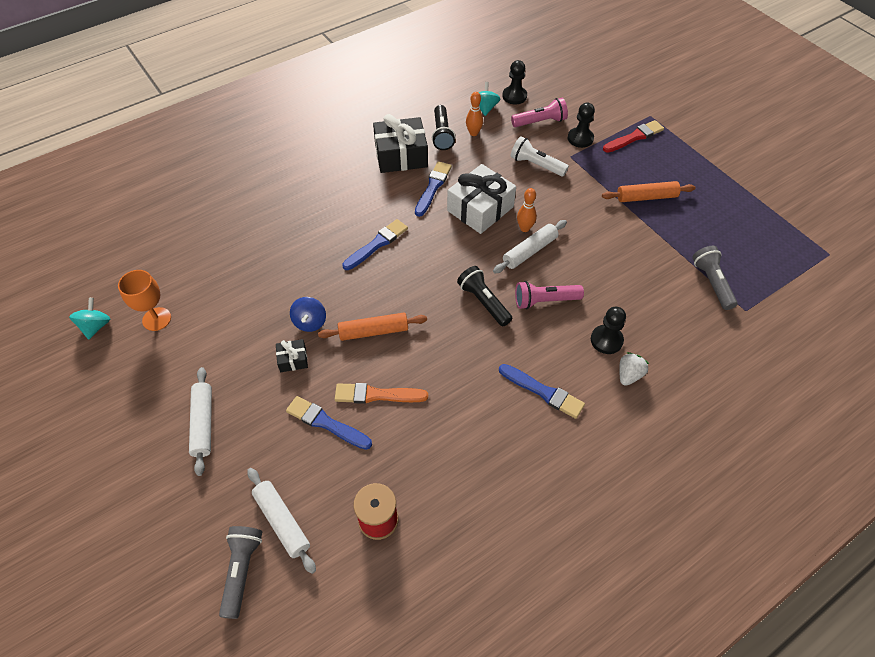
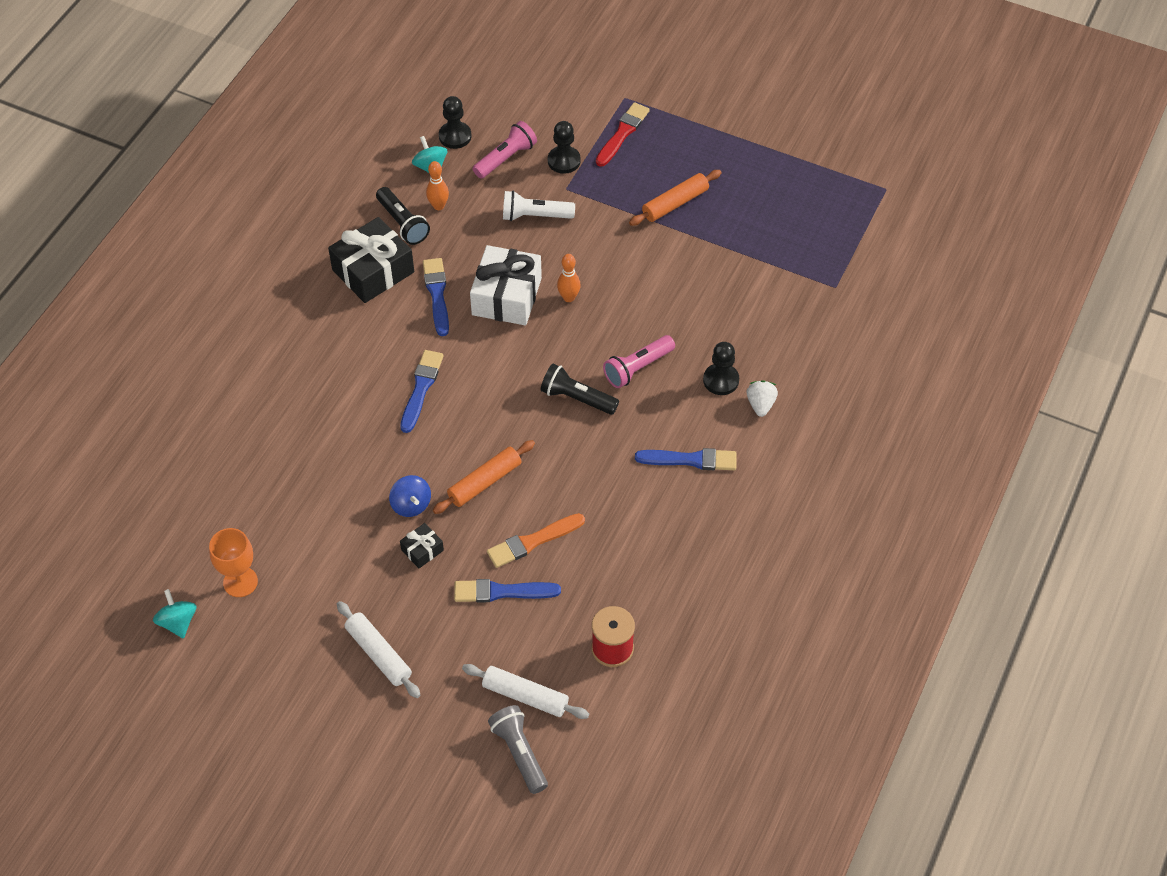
camera: 30 degrees left, 0 degrees up
(529, 251) = (590, 321): white rolling pin -> none
(711, 283) = (789, 272): grey flashlight -> none

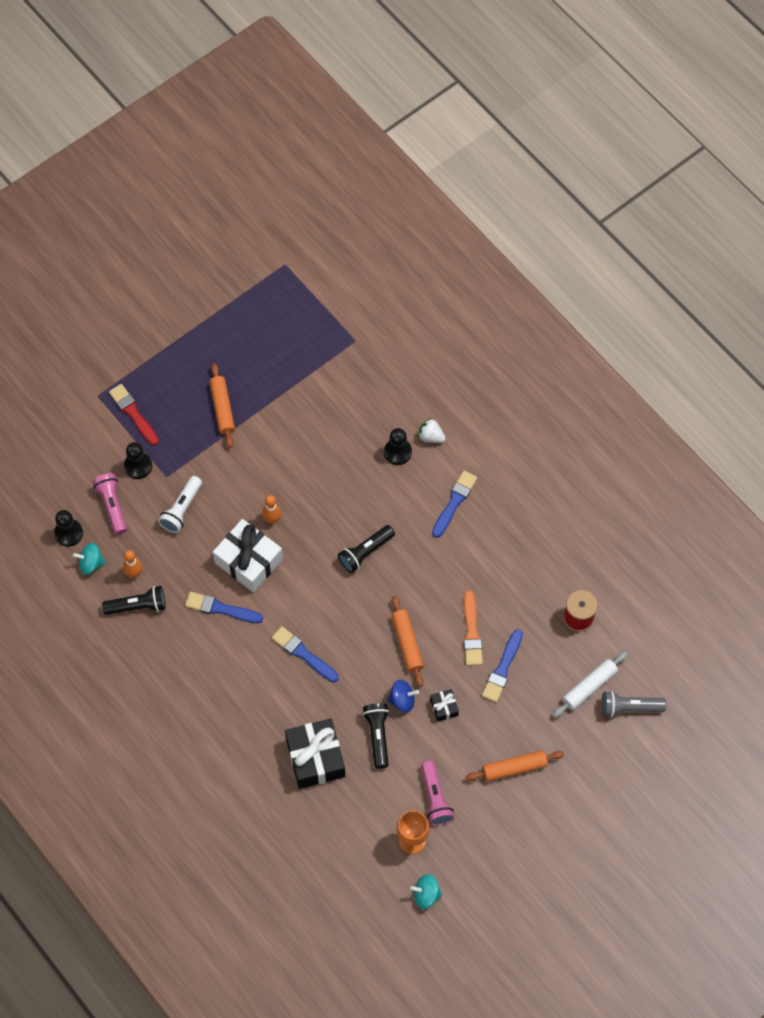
camera: 65 degrees left, 10 degrees up
(355, 497) = (377, 736): none -> black flashlight
(373, 271) = (174, 645): black gift -> black gift (315, 758)
(379, 654) = (514, 768): white rolling pin -> orange rolling pin
(637, 368) = (360, 501): pink flashlight -> pink flashlight (435, 798)

